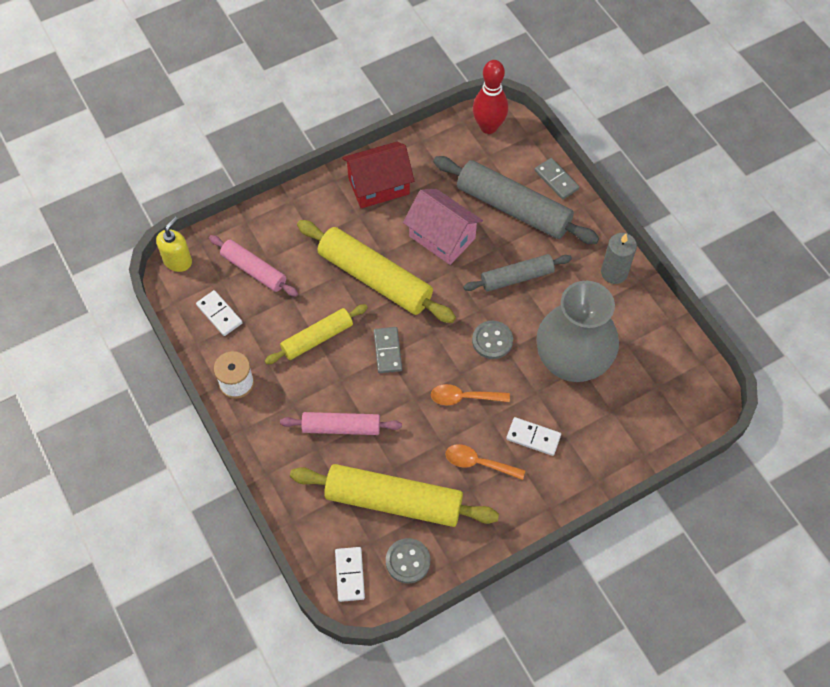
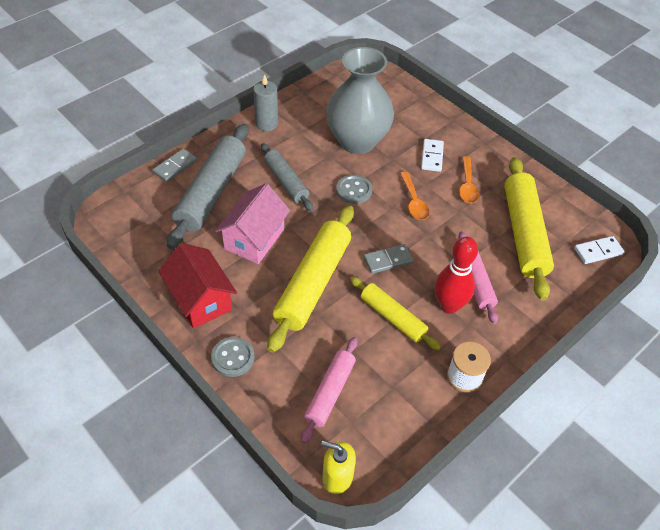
camera: 105 degrees left, 10 degrees down
(219, 314) = (393, 413): white domino -> none
(408, 561) = (567, 217): grey button -> grey button (233, 357)
(488, 127) = (115, 221): red bowling pin -> red bowling pin (449, 306)

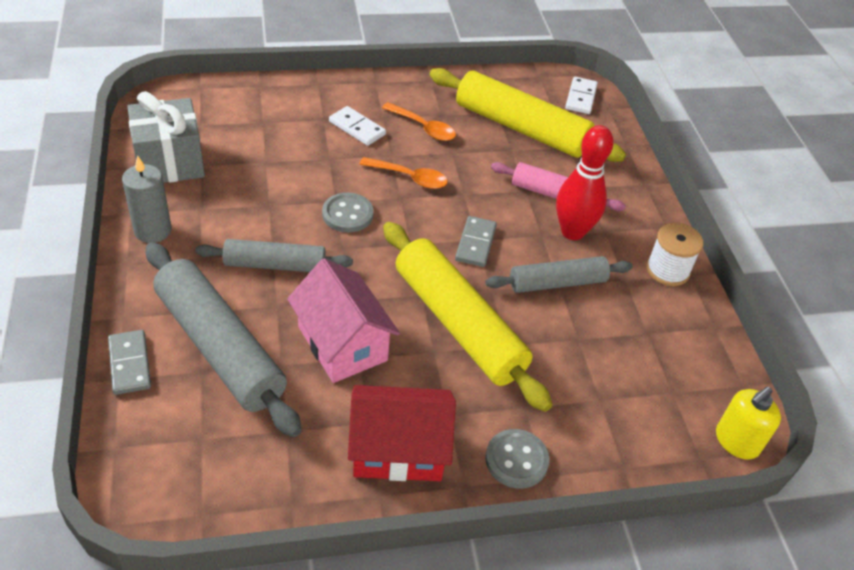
camera: 60 degrees left, 5 degrees down
(321, 101) = (170, 162): none -> grey gift
(330, 392) = (624, 390): pink rolling pin -> none
(357, 141) = (272, 169): grey vase -> none
(393, 317) = (557, 283): yellow rolling pin -> grey rolling pin

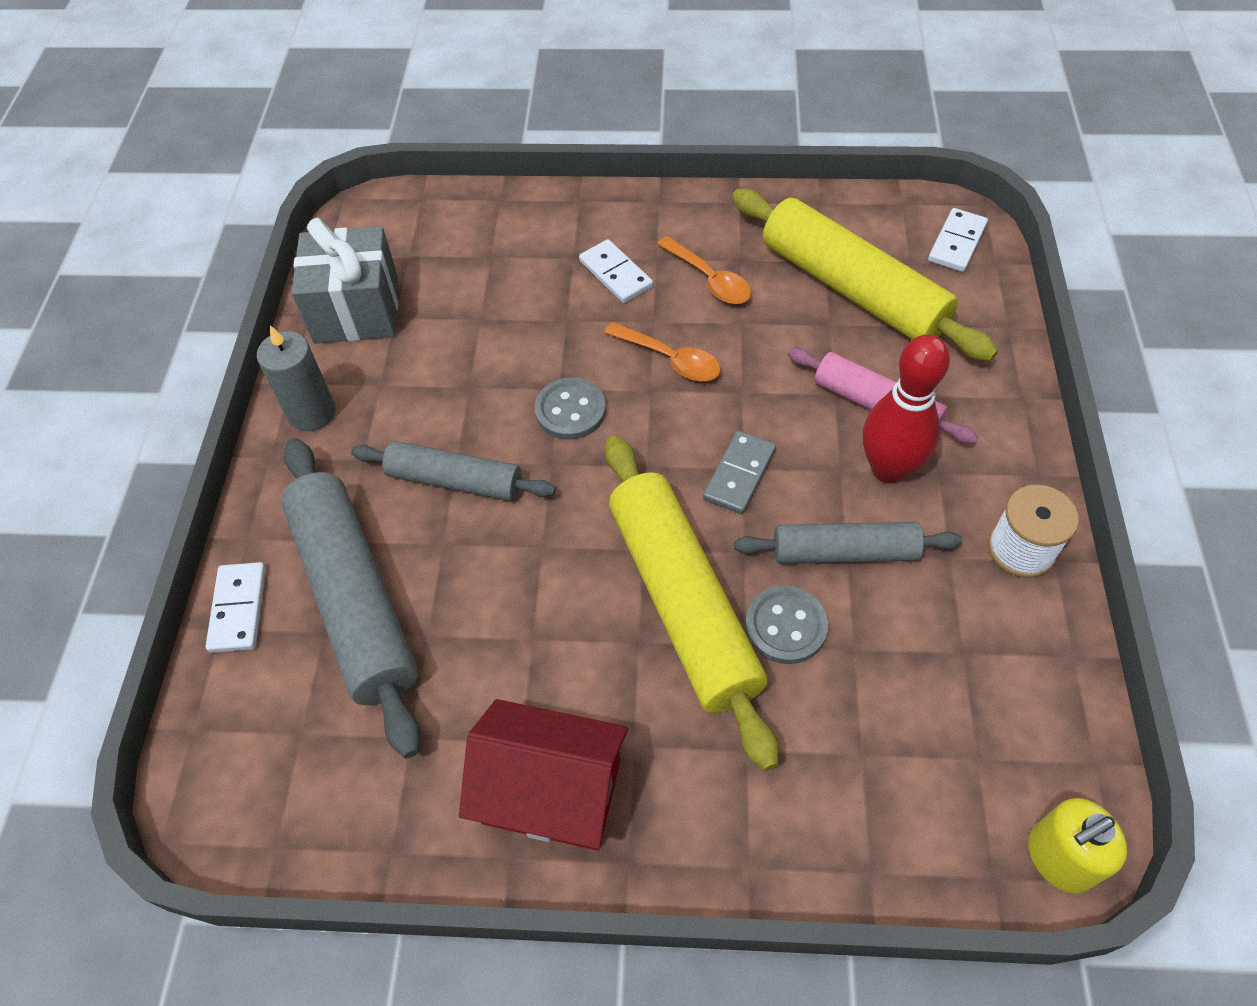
camera: 20 degrees right, 10 degrees up
(129, 364) = (238, 609): grey domino -> white domino
(342, 343) = (515, 613): pink house -> none
(516, 460) = (713, 834): grey button -> grey button (785, 626)

